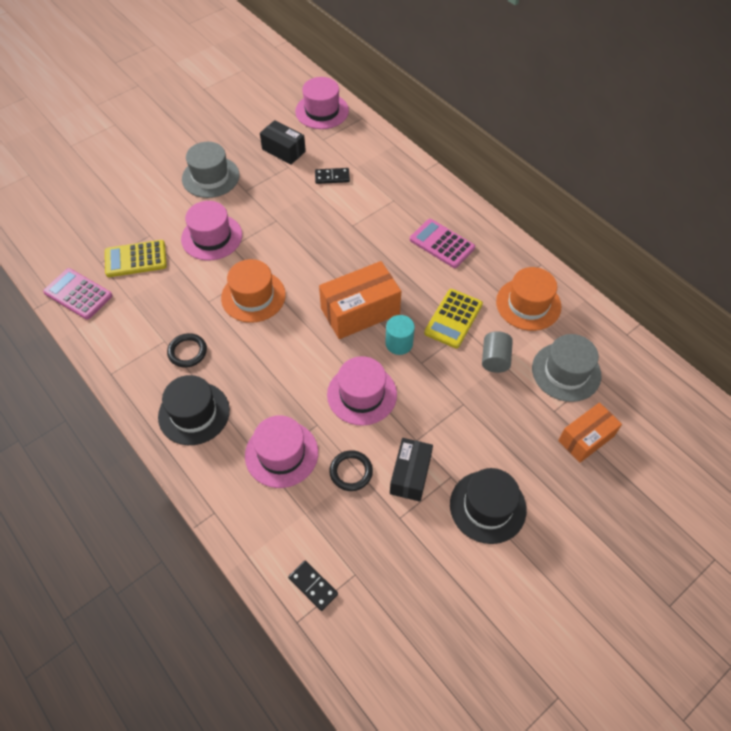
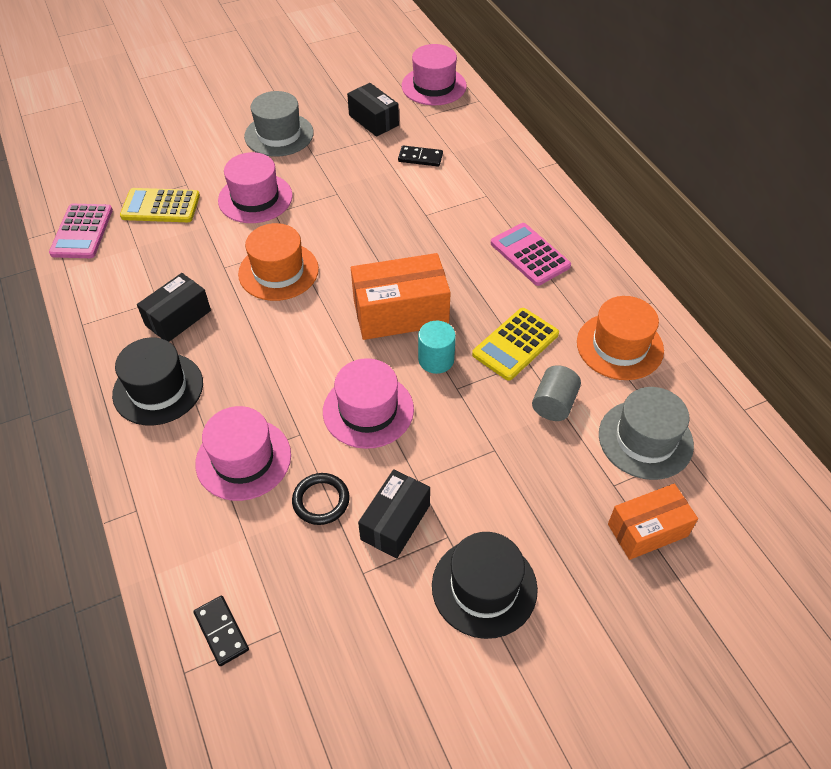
camera: 15 degrees right, 5 degrees down
(78, 294) = (82, 232): pink calculator -> pink calculator turned 135 degrees counterclockwise
(187, 352) = (178, 318): black ring -> black box

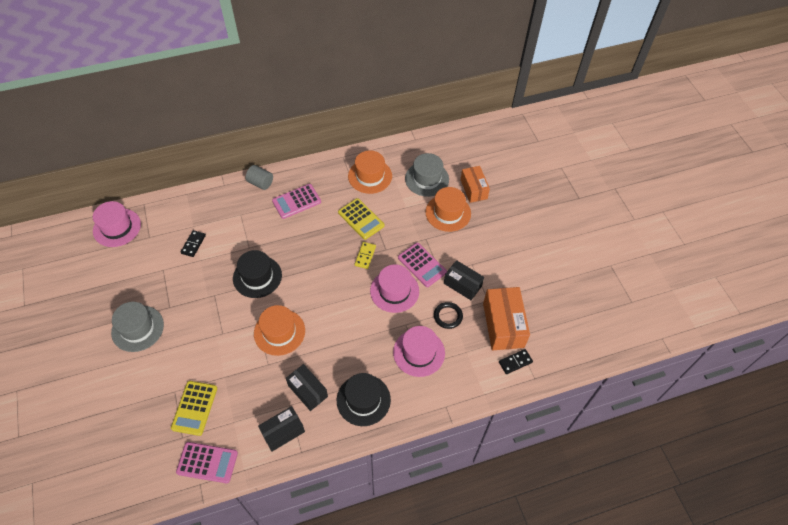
camera: 85 degrees left, 5 degrees up
(255, 198) = (204, 345): pink hat -> none
(373, 120) = (143, 267): black box -> black box (283, 432)
(400, 313) = (328, 269): orange box -> orange box (503, 325)
(431, 448) = (422, 265): none -> pink calculator
(436, 360) = (365, 256): turquoise cylinder -> yellow domino
(484, 587) = (497, 253): black hat -> black hat (257, 276)
(554, 404) = (402, 210): grey cylinder -> grey cylinder (260, 183)
(568, 484) = (448, 213): none -> orange hat

